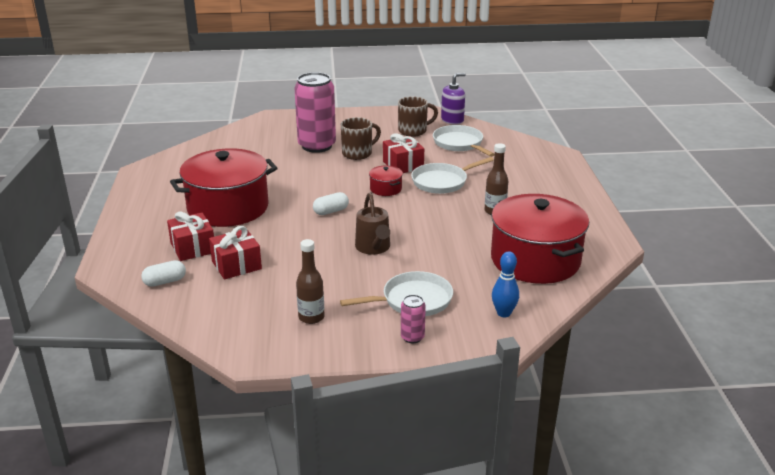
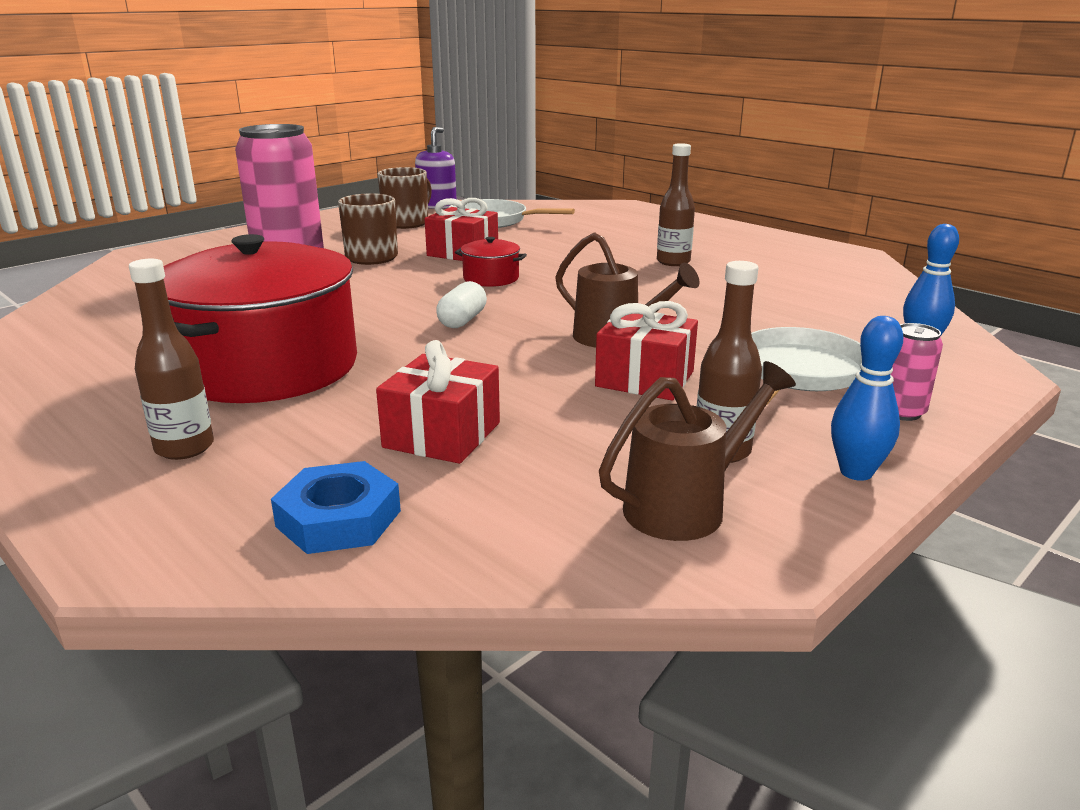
camera: 40 degrees left, 5 degrees down
(161, 234) = (184, 448): none -> brown bottle
(165, 281) = (339, 518): white capsule -> blue nut
(193, 248) = (300, 443): red gift -> red gift (645, 379)
(261, 329) = (687, 506): none -> brown watering can
(339, 349) = (856, 472): none -> blue bowling pin
(442, 182) = (550, 254): white pan -> none
(535, 260) = (821, 288): red pot -> none

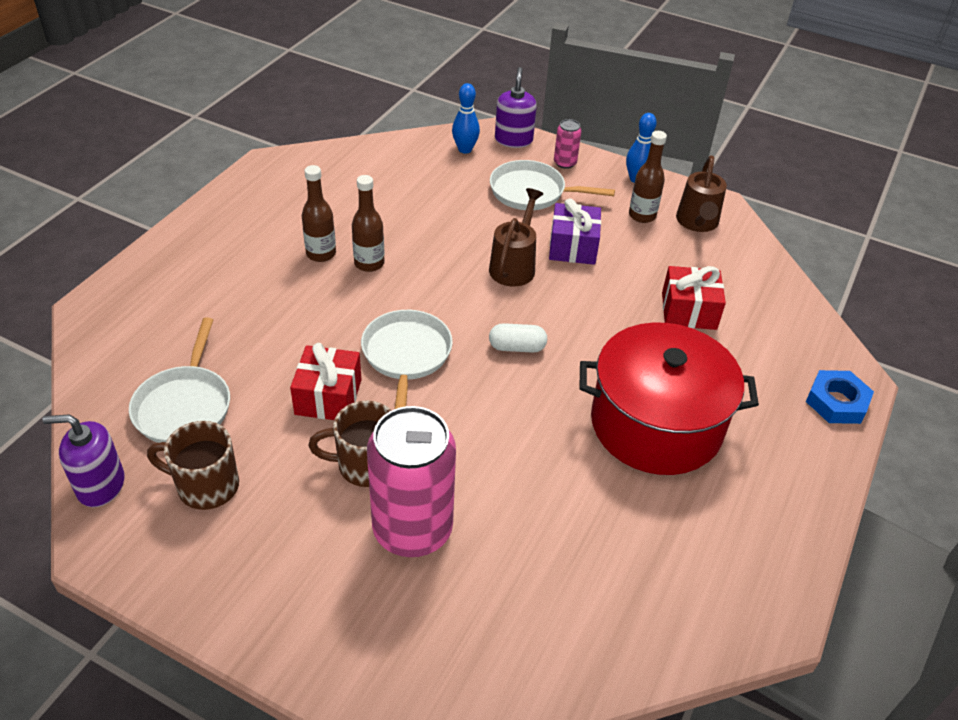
camera: 110 degrees left, 20 degrees up
(184, 448) = (772, 410): brown bottle -> brown bottle (369, 263)
(339, 518) = (783, 323): blue nut -> blue nut (836, 402)
(491, 278) = (406, 356): red pot -> white pan
(645, 379) = (573, 247): red gift -> purple gift
(687, 506) = (697, 223): brown watering can -> brown watering can turned 120 degrees counterclockwise
(969, 381) = (513, 140): none -> purple soap dispenser

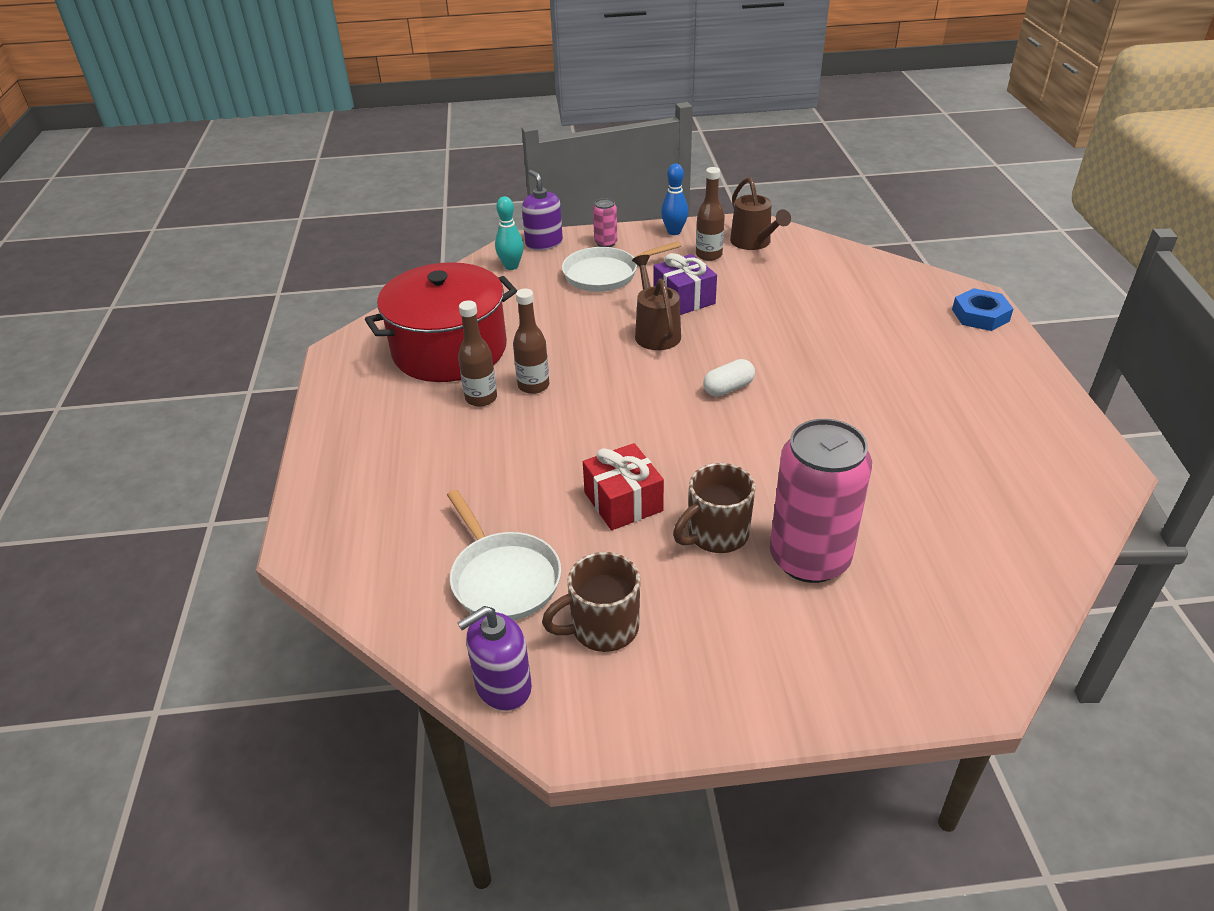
camera: 30 degrees left, 5 degrees down
(406, 356) = (650, 438): white pan -> none
(465, 149) = (511, 266): blue bowling pin -> turquoise bowling pin
(656, 424) = (888, 389): red pot -> red pot (449, 350)
(689, 311) = (819, 304): red gift -> none

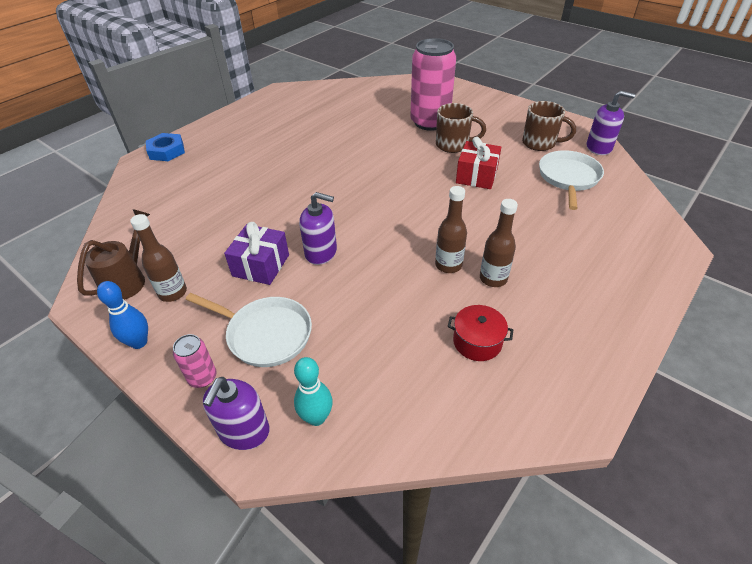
camera: 135 degrees left, 5 degrees up
(449, 350) = (477, 342): red pot -> red pot, size x0.41
(655, 332) = (321, 252): brown watering can -> purple soap dispenser
(728, 388) = (345, 193): white capsule -> none

